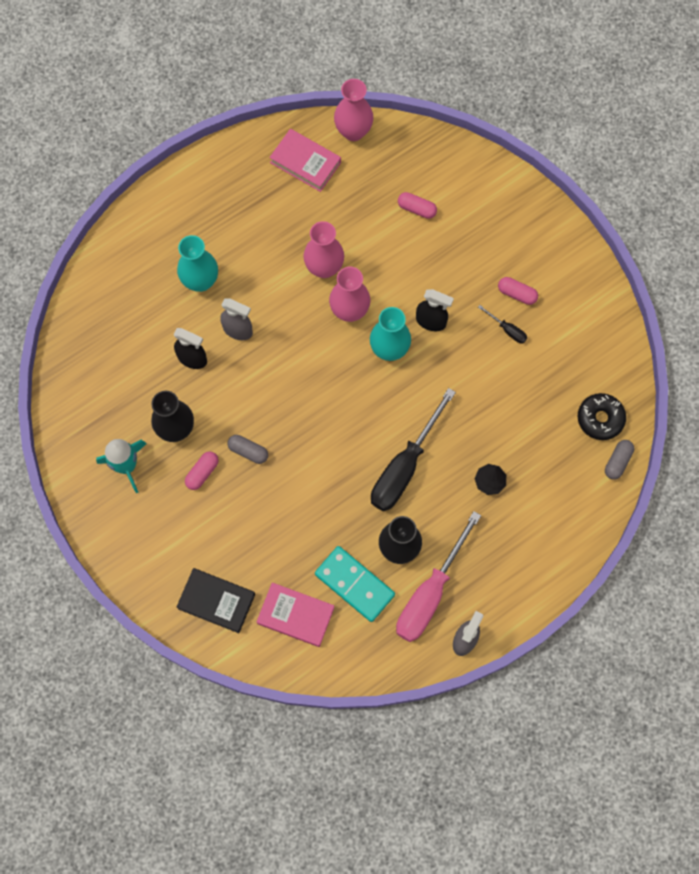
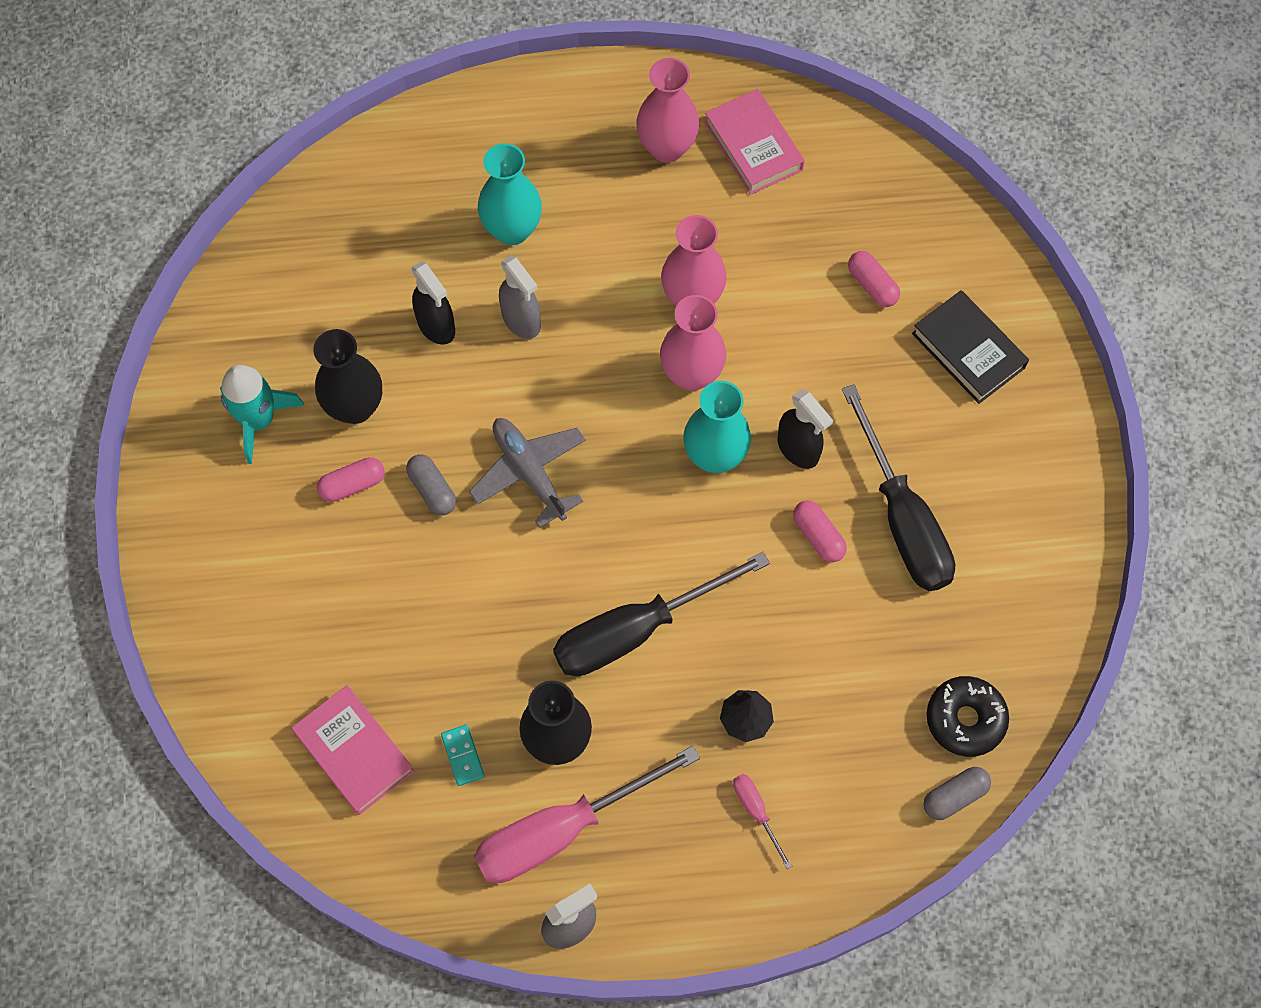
camera: 30 degrees right, 5 degrees down
(216, 601) = (260, 670): black book -> black book (968, 350)
(295, 413) = (529, 473): none -> grey plane
(353, 131) = (846, 138): pink vase -> pink vase (667, 148)
(354, 584) = (462, 756): turquoise domino -> turquoise domino, size x0.46
(507, 330) = (902, 518): black screwdriver -> black screwdriver, size x2.36
(517, 294) = (947, 476): pink capsule -> pink capsule (818, 536)
(523, 526) = (756, 812): none -> pink screwdriver

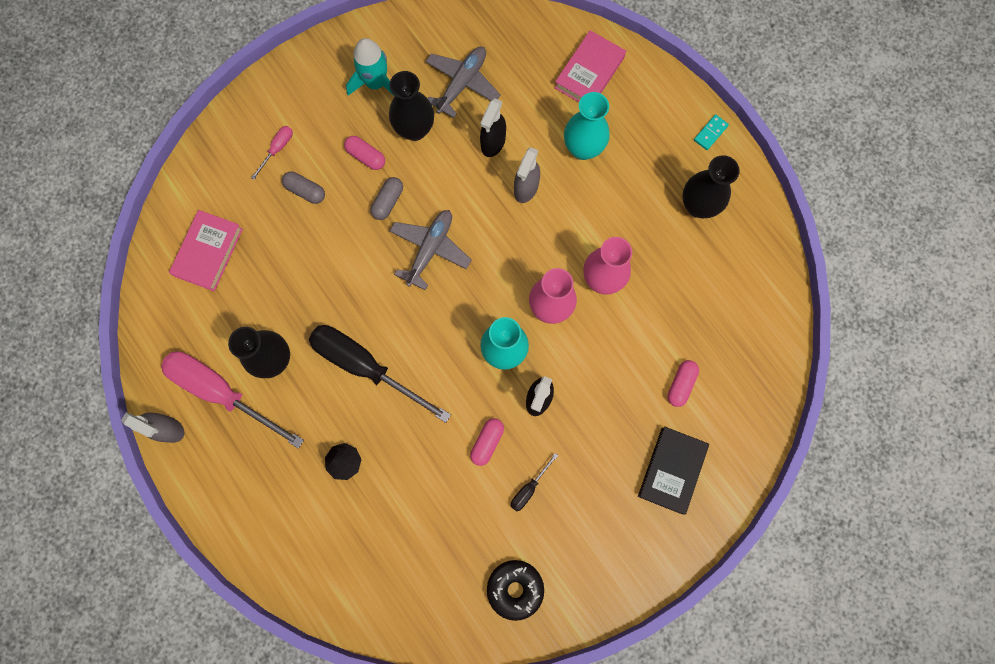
camera: 60 degrees right, 10 degrees up
(331, 319) = (462, 84): none -> grey plane
(462, 756) = (237, 312): turquoise domino -> turquoise domino (710, 133)
(667, 148) = (698, 206): pink vase -> black vase
(753, 146) = (733, 257): pink book -> pink book (589, 72)
(756, 812) = (291, 499): pink screwdriver -> pink screwdriver (277, 149)
(902, 518) = (529, 488): black screwdriver -> black screwdriver, size x0.42
(954, 796) = (363, 616): grey capsule -> grey capsule (305, 191)
(965, 719) = (417, 597): black donut -> black donut (515, 588)

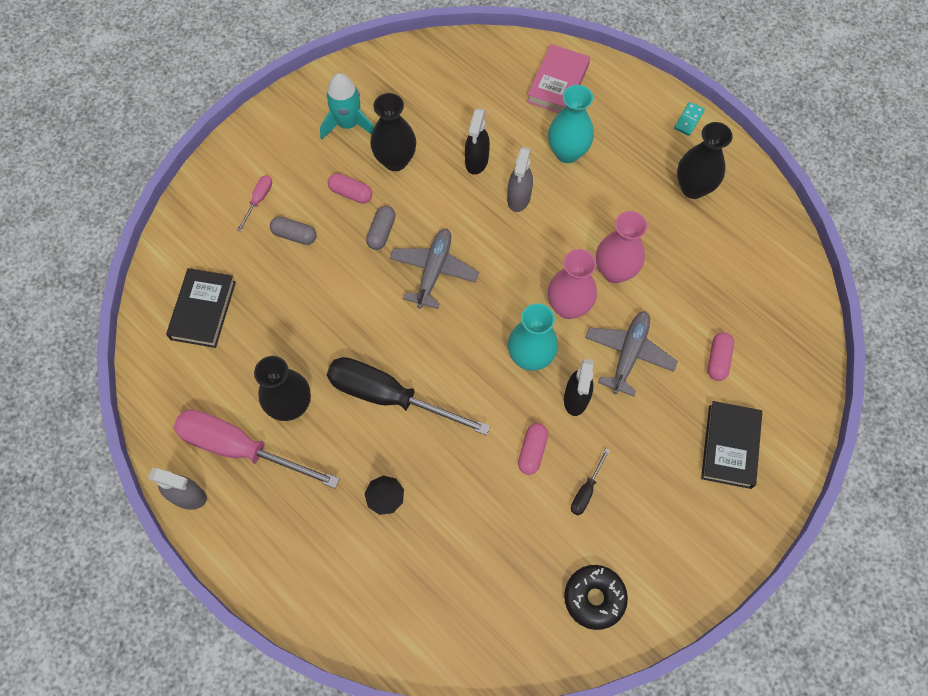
camera: 10 degrees left, 10 degrees down
(208, 252) = (203, 310): pink book -> black book
(462, 84) = (434, 112): grey plane -> grey plane (628, 354)

